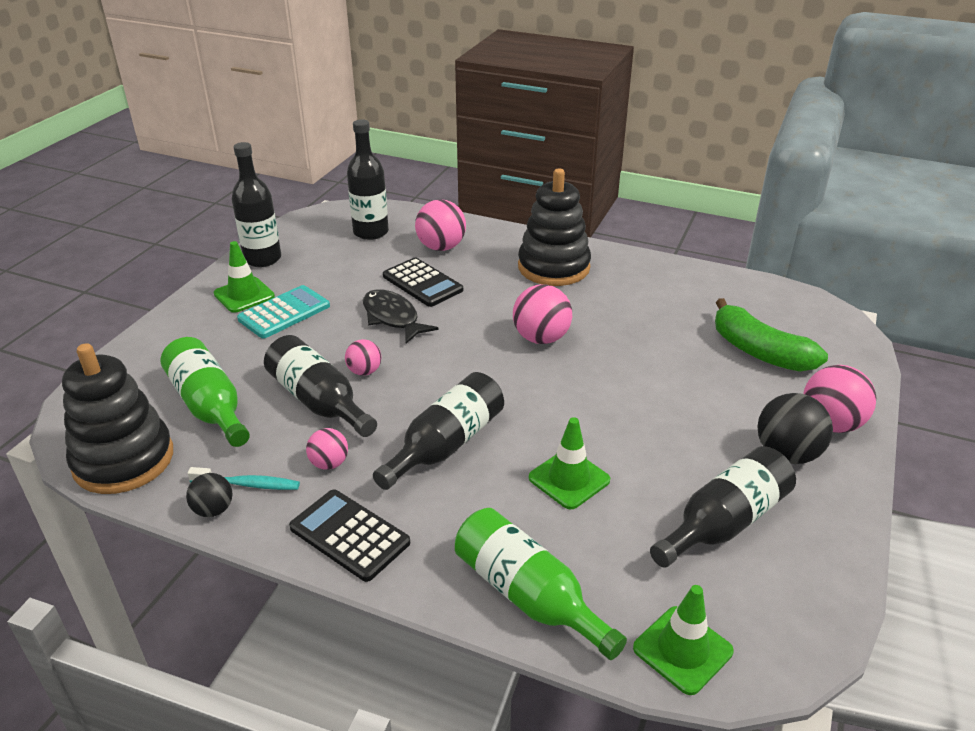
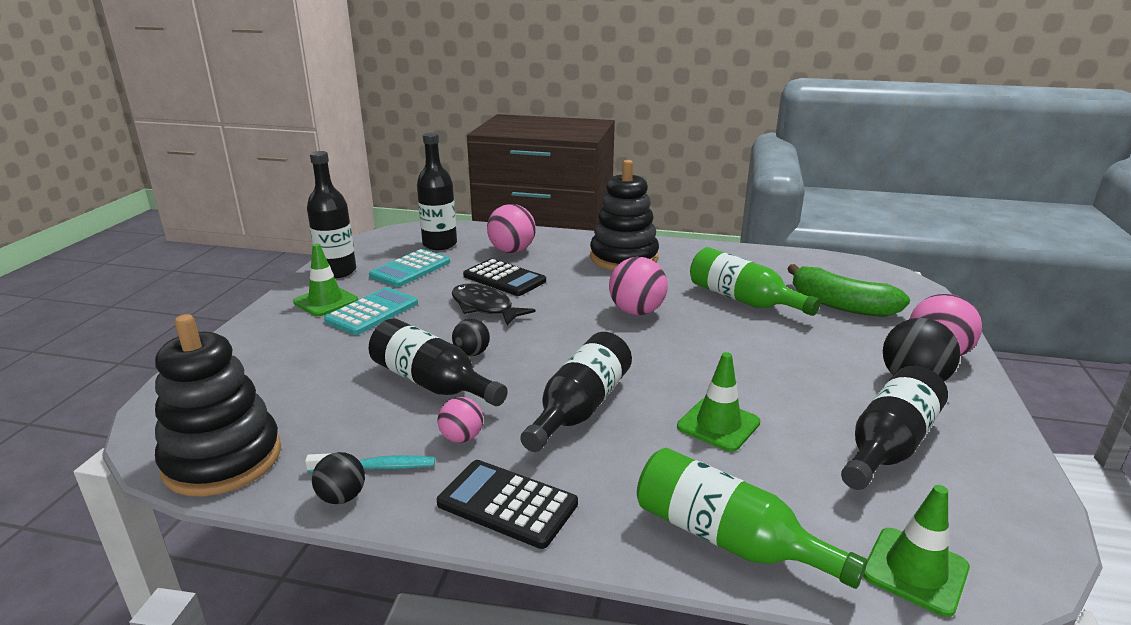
camera: 10 degrees left, 10 degrees down
(209, 406) = (312, 398): green bottle -> green bottle (743, 300)
(333, 262) = (410, 269): none -> turquoise calculator
(364, 371) = (472, 353): pink ball -> black ball

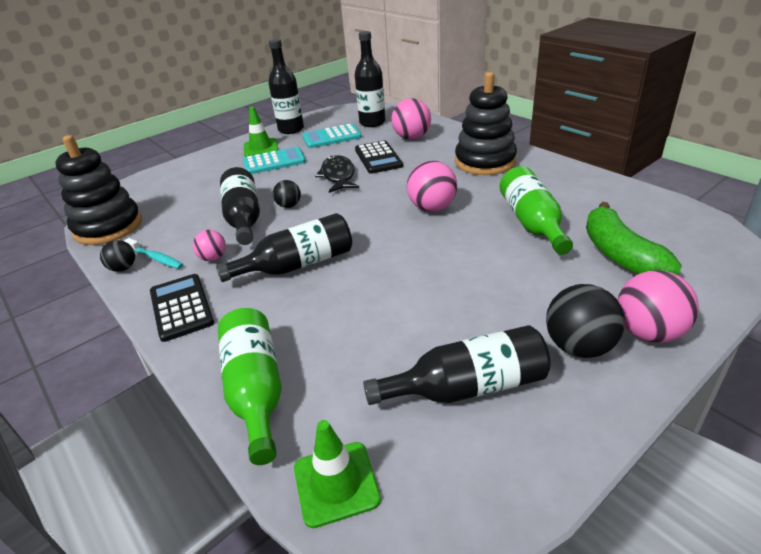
camera: 40 degrees right, 10 degrees up
(718, 425) = (364, 313): green traffic cone -> none

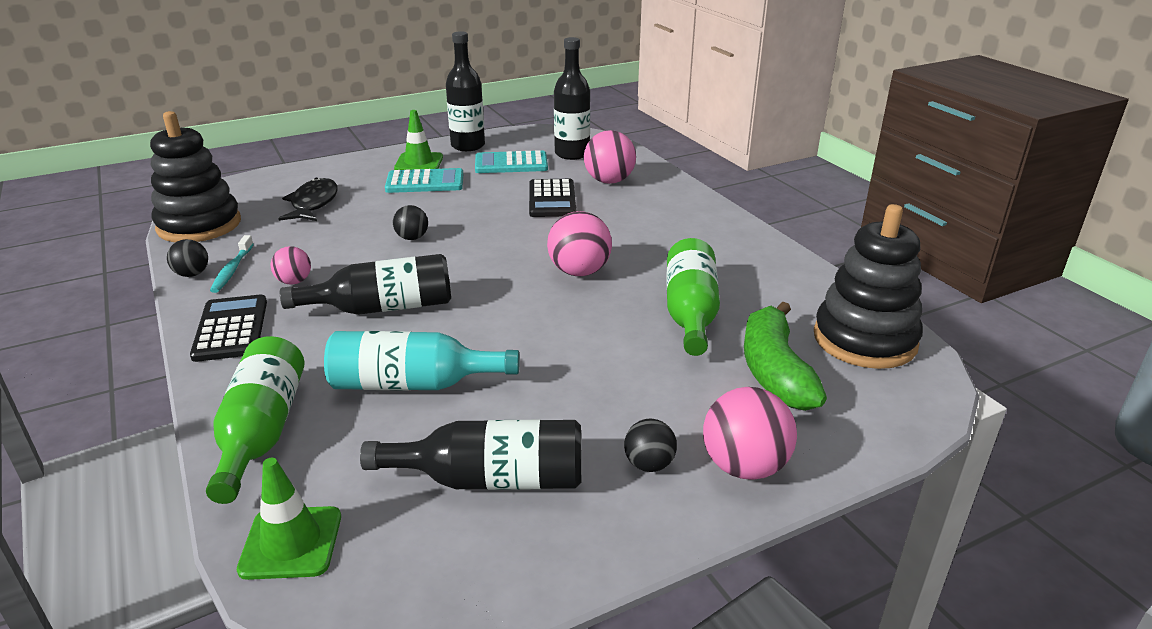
camera: 10 degrees right, 5 degrees down
(156, 258) = (232, 270): turquoise toothbrush -> turquoise toothbrush turned 45 degrees clockwise
(244, 218) = (353, 243): black bottle -> none
(338, 176) = (490, 213): black fish -> black fish (313, 203)
(358, 322) = (412, 384): none -> turquoise bottle
(485, 162) = (681, 227): black stacking toy -> black stacking toy (864, 340)
(578, 346) = (649, 464): black ball -> black ball, size x0.58

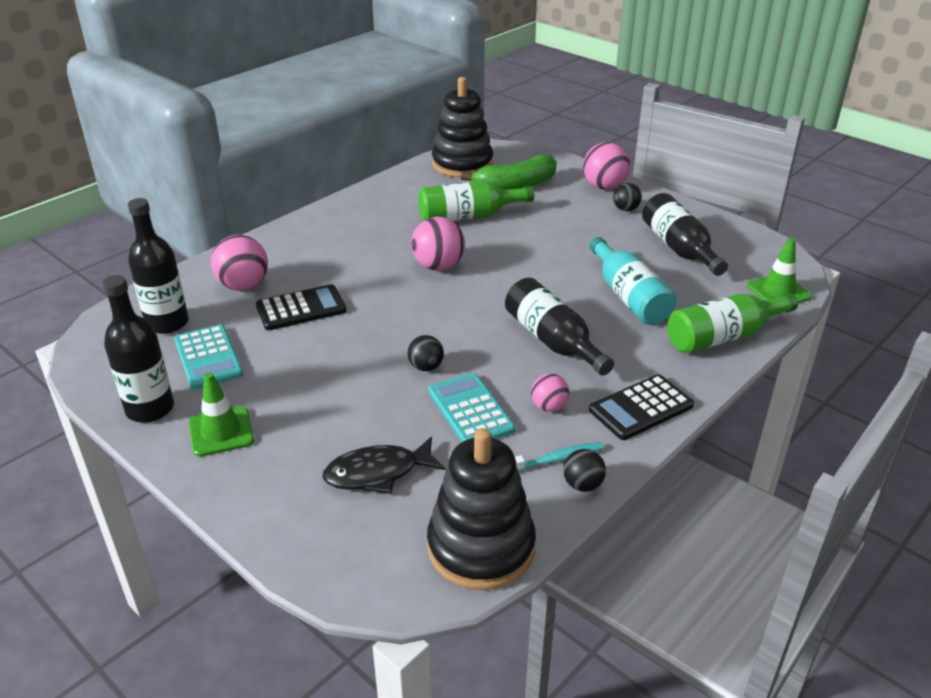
camera: 110 degrees left, 5 degrees up
(425, 182) = (283, 405): turquoise calculator -> turquoise calculator (470, 410)

